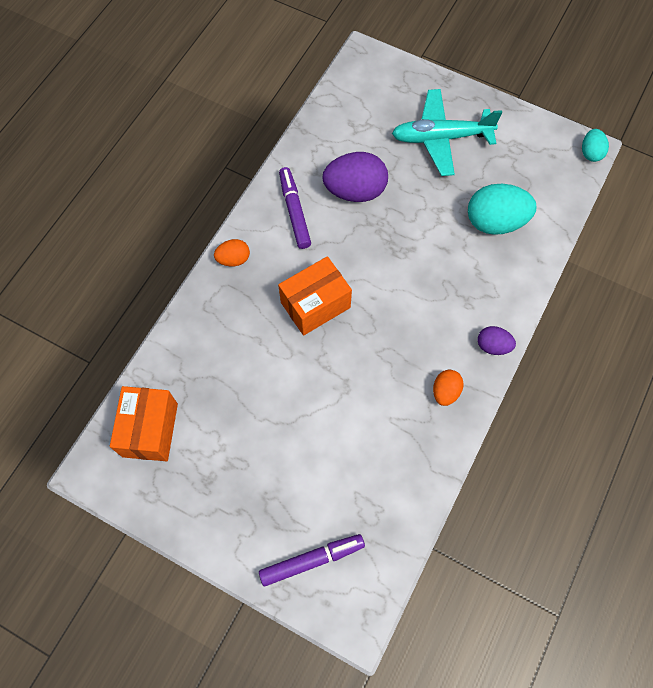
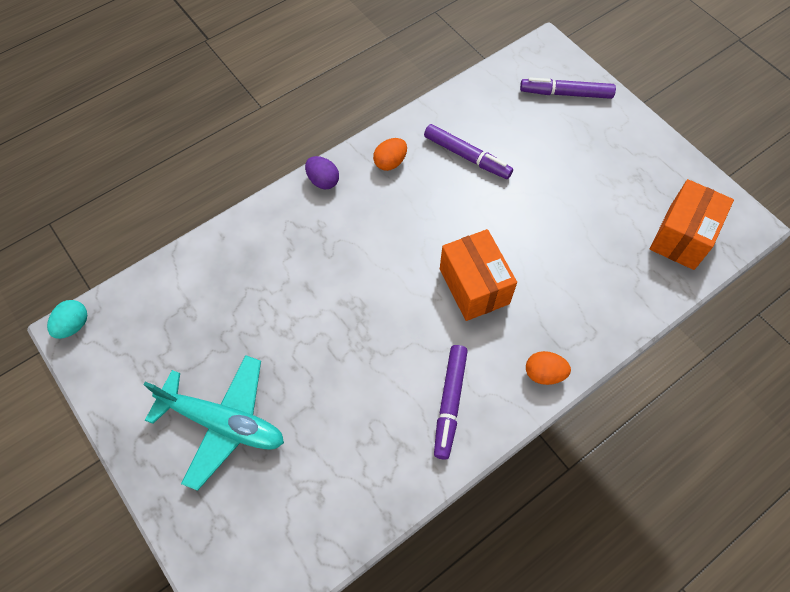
camera: 155 degrees left, 5 degrees down
(315, 305) = (474, 286): orange box -> orange box turned 75 degrees clockwise
(355, 191) = (366, 398): purple egg -> none
(379, 431) = (466, 156): none -> purple marker
(495, 222) = (236, 293): turquoise egg -> none

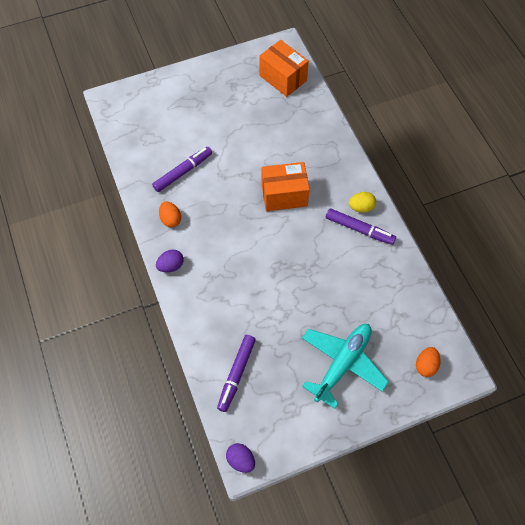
camera: 75 degrees left, 0 degrees up
(73, 325) = (241, 460): turquoise egg -> purple egg
(490, 398) = (361, 207): none -> yellow egg
(544, 373) = (352, 175): orange egg -> orange egg (425, 365)
(566, 94) = (153, 100): purple marker -> purple marker (237, 374)

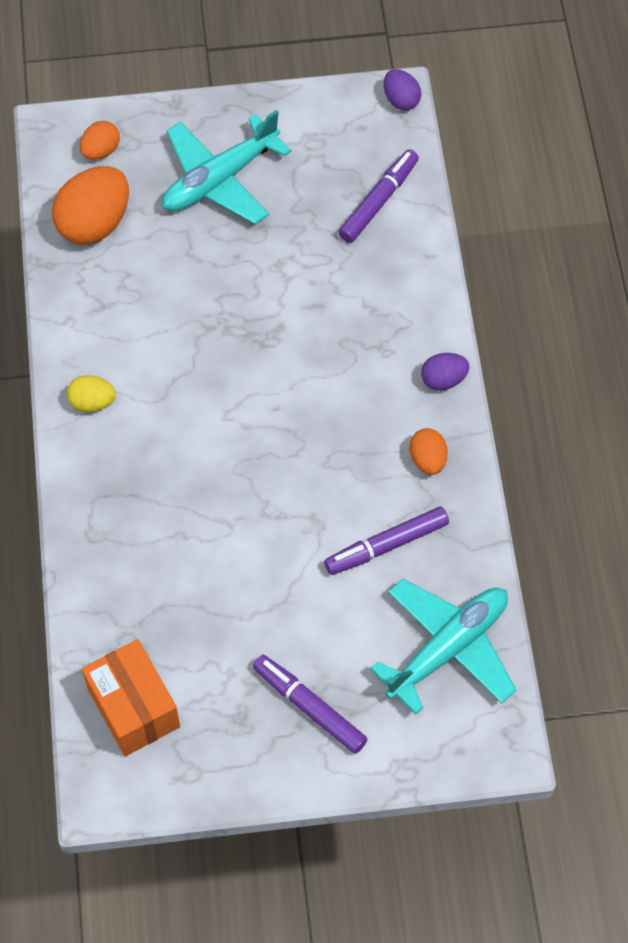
camera: 165 degrees left, 0 degrees up
(142, 133) = (448, 648): none -> turquoise plane
(284, 195) = (217, 456): orange box -> none
(359, 229) = (112, 366): purple marker -> purple marker (310, 708)
(407, 313) = (94, 223): none -> orange egg

